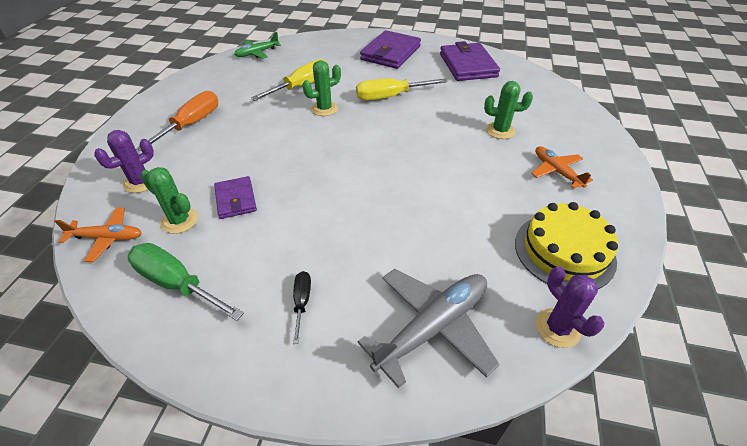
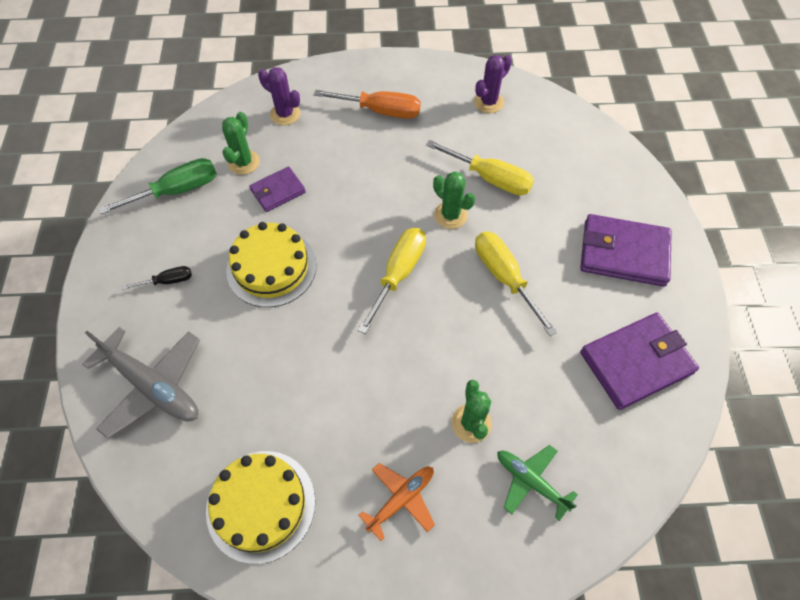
camera: 75 degrees right, 15 degrees up
(107, 238) = (216, 126): orange plane -> none
(177, 283) = (177, 191): green screwdriver -> green screwdriver turned 45 degrees clockwise
(257, 53) = (548, 109): green plane -> green plane (530, 481)
(324, 215) = (271, 267): none -> yellow cake
(366, 142) = (398, 274): none -> yellow screwdriver
(557, 328) = (161, 495): purple cactus -> purple cactus (488, 102)

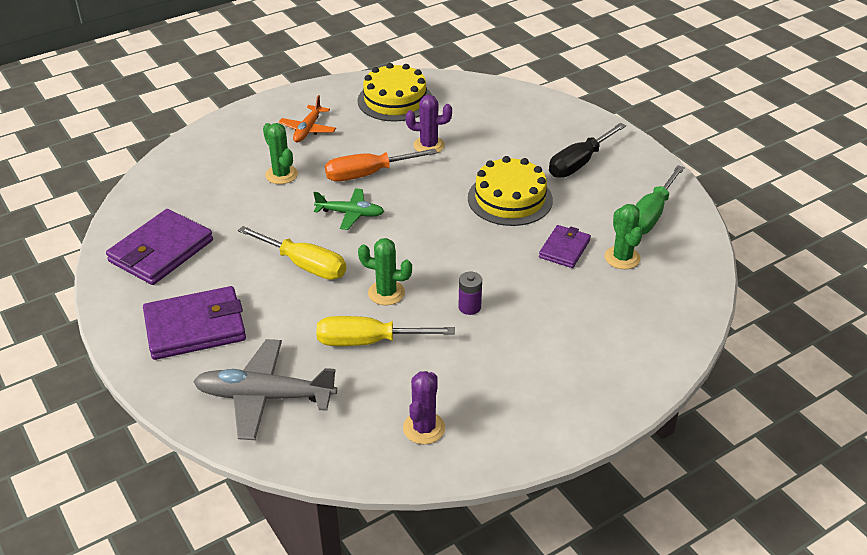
camera: 150 degrees right, 20 degrees down
(153, 386) = (520, 117): grey plane -> grey plane (264, 397)
(168, 281) = (579, 163): black screwdriver -> black screwdriver, size x1.89
(285, 114) = (636, 315): purple cactus -> purple cactus (429, 145)
(380, 111) = (540, 362): orange screwdriver -> orange screwdriver (367, 174)
(395, 173) = (469, 307): none -> purple battery
(398, 274) = (400, 233): yellow screwdriver -> none
(530, 481) = (223, 164): green plane -> green plane (350, 214)

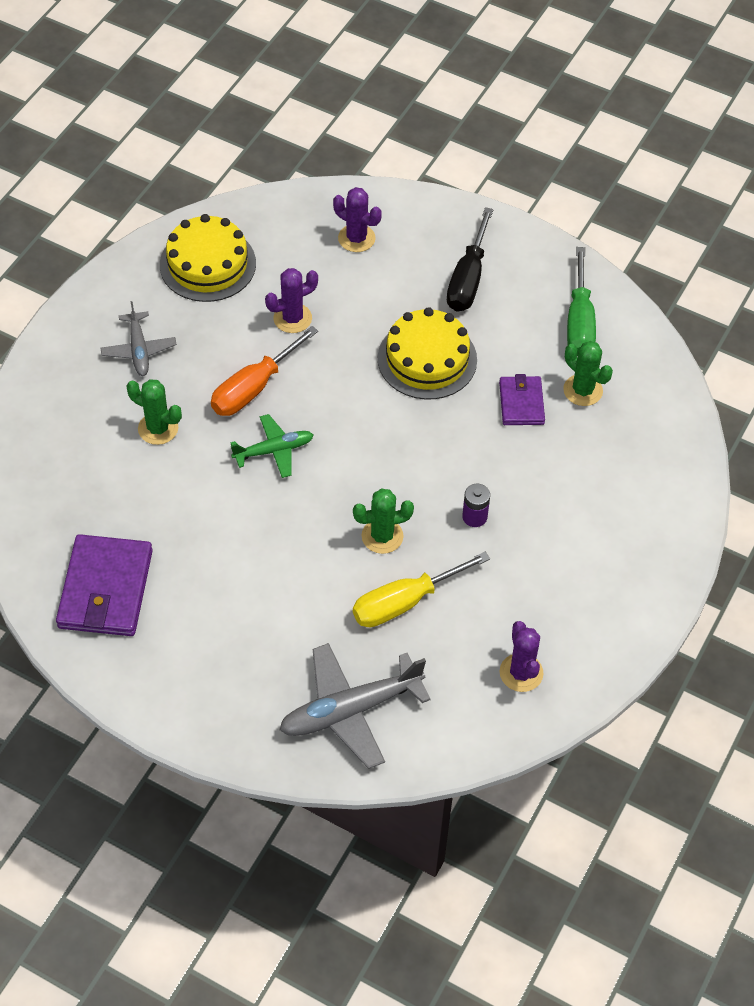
camera: 30 degrees left, 15 degrees up
(195, 327) = (219, 665): purple wallet -> none
(304, 265) = (274, 539): yellow screwdriver -> none
(308, 130) = (139, 350): orange plane -> grey plane
(512, 117) = (356, 238): none -> purple cactus

